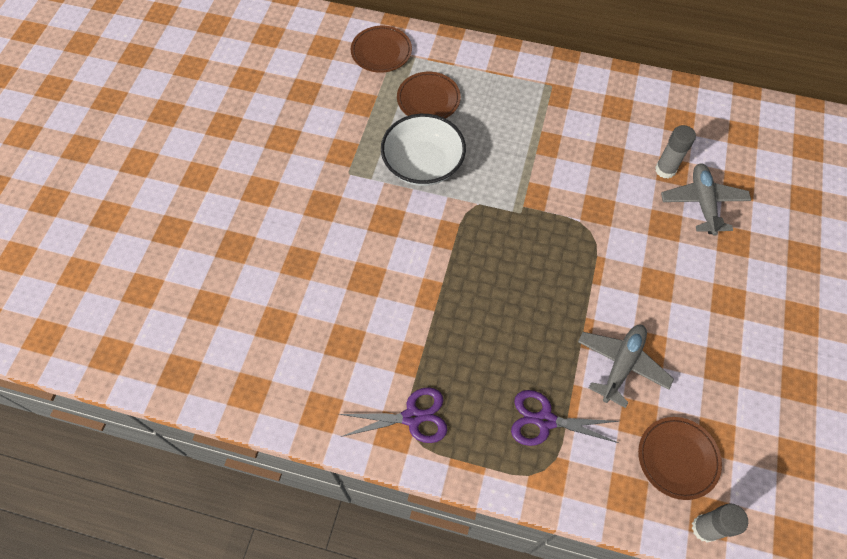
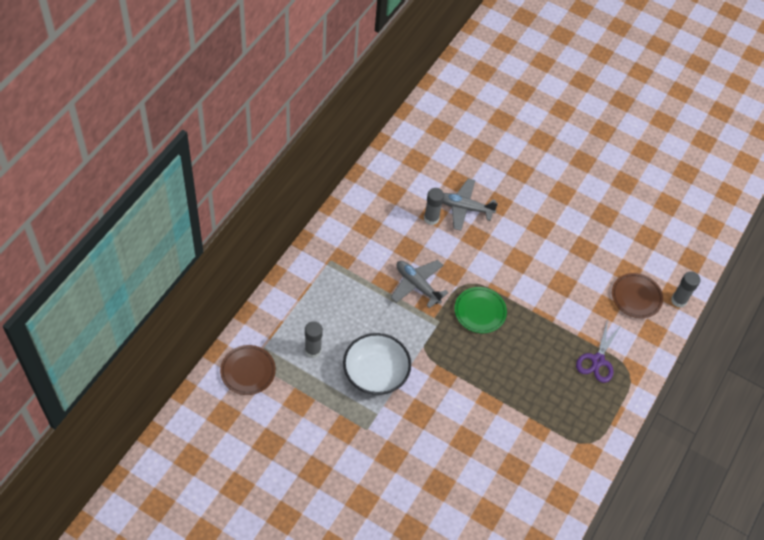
camera: 80 degrees left, 5 degrees down
(412, 417) = (578, 439): purple scissors -> none
(428, 99) = (313, 350): brown plate -> grey glue stick
(555, 254) = (480, 311): none -> green plate
(621, 365) = (570, 303): grey plane -> grey plane (417, 285)

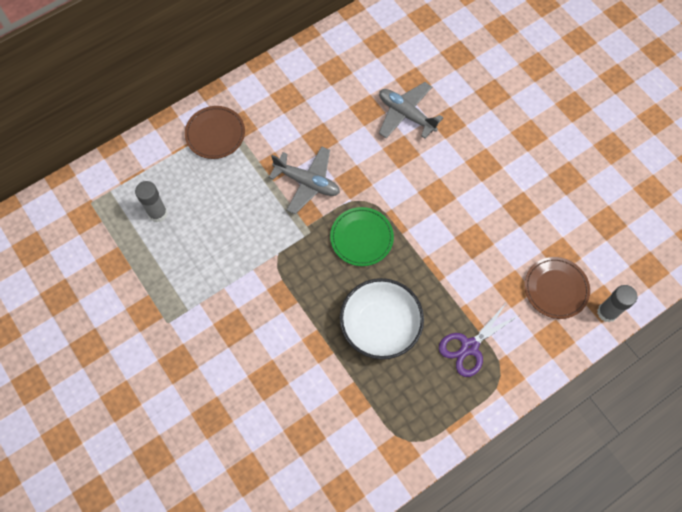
camera: 30 degrees right, 10 degrees up
(248, 371) = (80, 210): brown plate -> brown plate (215, 134)
(375, 373) = (210, 263): white bowl -> white bowl (380, 325)
(417, 285) = (307, 183): grey plane -> grey plane turned 135 degrees clockwise
(431, 218) = (362, 113): grey glue stick -> none

